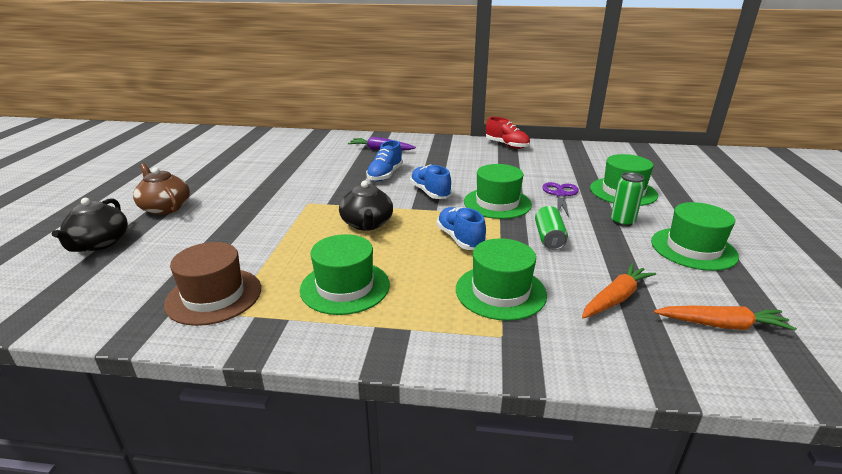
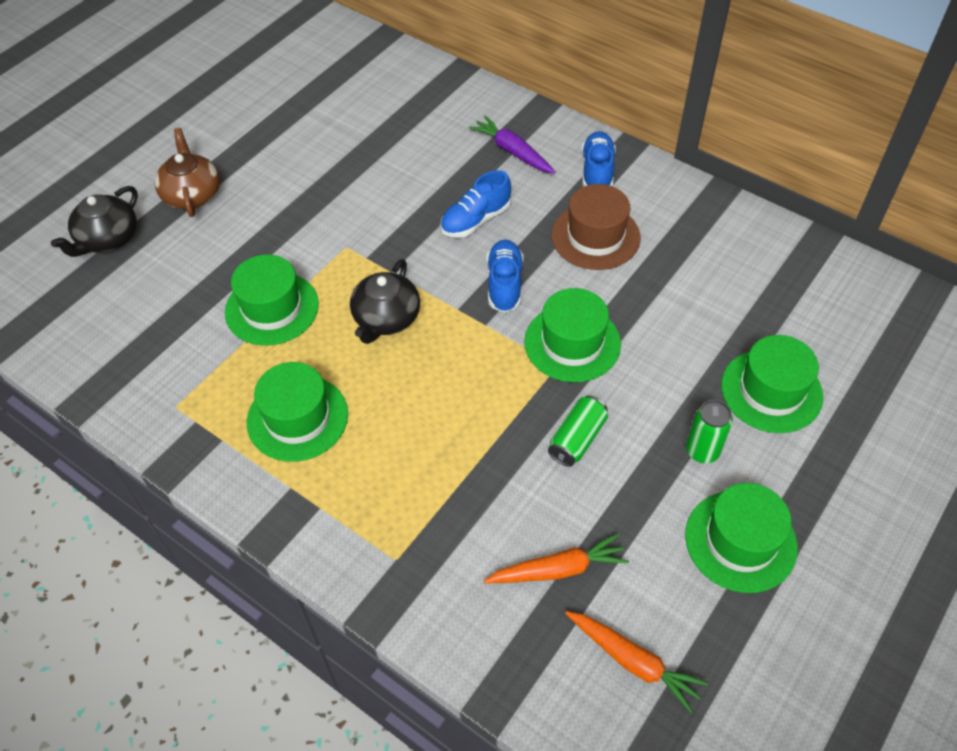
camera: 30 degrees right, 25 degrees up
(214, 296) = (174, 375): brown hat -> brown hat (595, 236)
(460, 239) = (470, 393): blue shoe -> blue shoe (597, 172)
(500, 292) = (445, 500): green hat -> green hat (272, 308)
(507, 145) = (706, 206): red shoe -> none
(560, 194) = (674, 360): purple scissors -> none

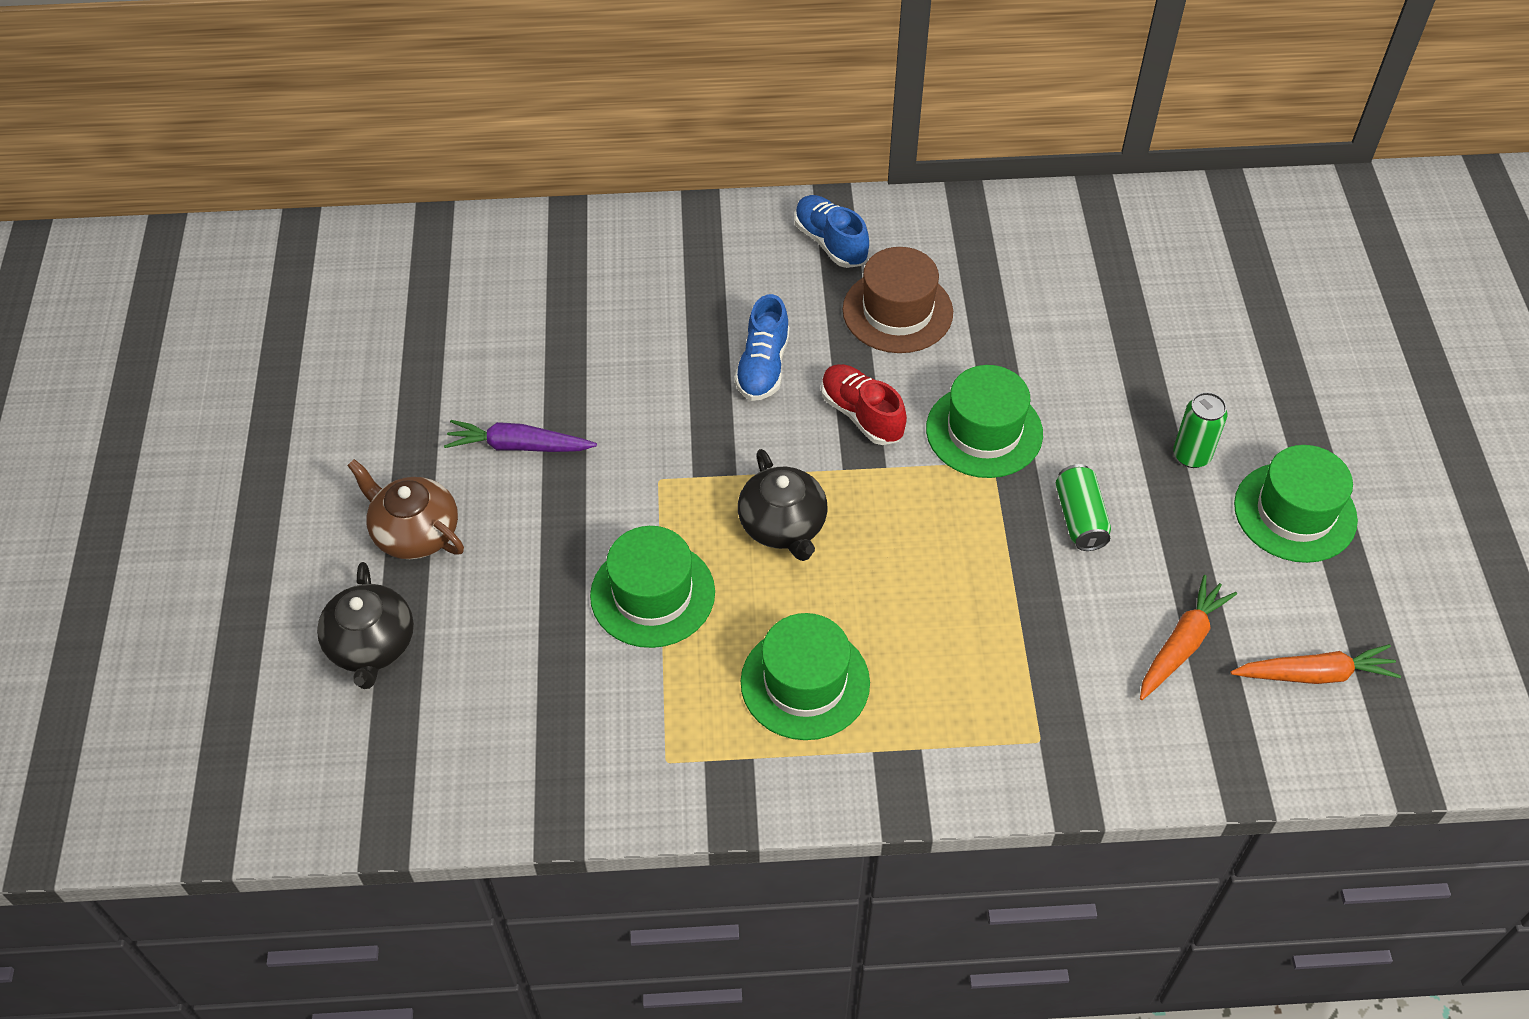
camera: 40 degrees left, 0 degrees up
(504, 284) = (861, 414): blue shoe -> red shoe
(512, 151) = (723, 270): purple carrot -> purple carrot (518, 446)
(771, 391) = (1193, 362): green hat -> none

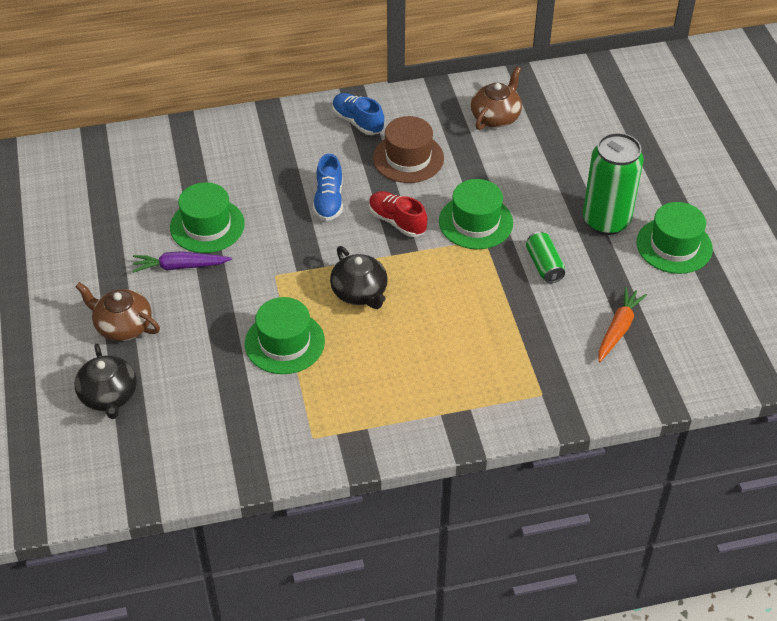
camera: 10 degrees left, 5 degrees down
(805, 682) = (391, 381): green hat -> green hat (207, 225)
(1045, 259) = (496, 116): none -> brown teapot
(1191, 455) = (606, 221): green can -> green can, size x1.98
(1314, 674) = (700, 335): orange carrot -> none

